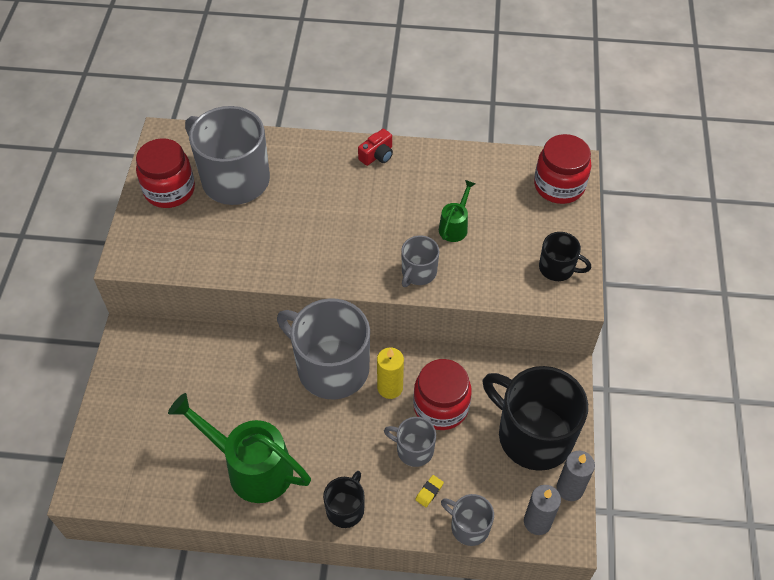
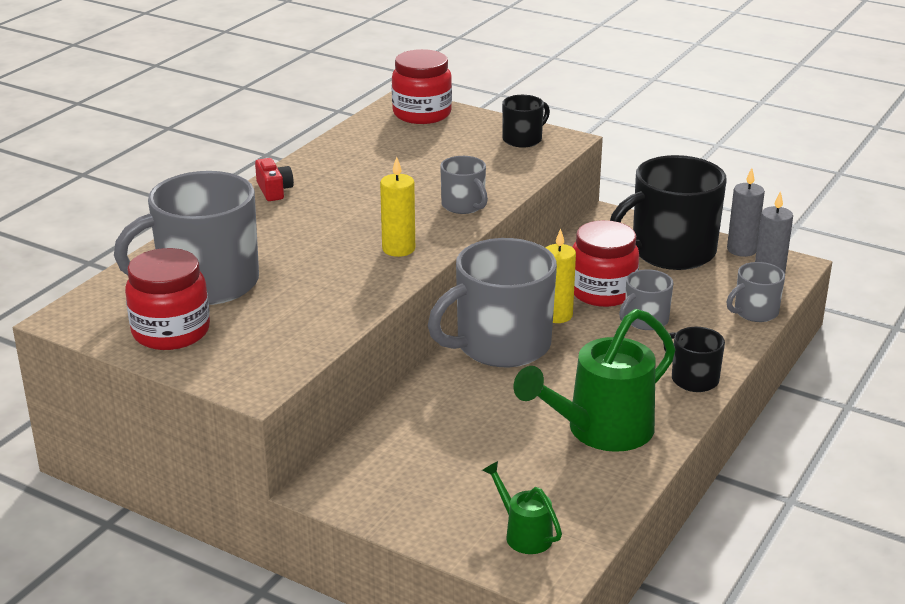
camera: 65 degrees left, 25 degrees down
(331, 260) = (398, 249): none -> yellow candle
(429, 492) = (702, 324): yellow eraser -> none
(455, 226) = (421, 173): green watering can -> green watering can (523, 534)

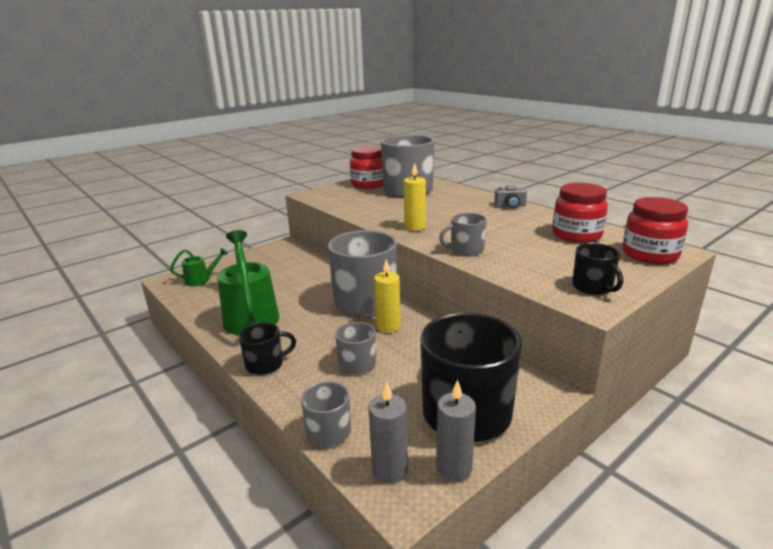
camera: 110 degrees right, 5 degrees down
(274, 190) = (510, 206): red camera -> grey camera
(602, 292) = (410, 353): red jar -> red jar (576, 235)

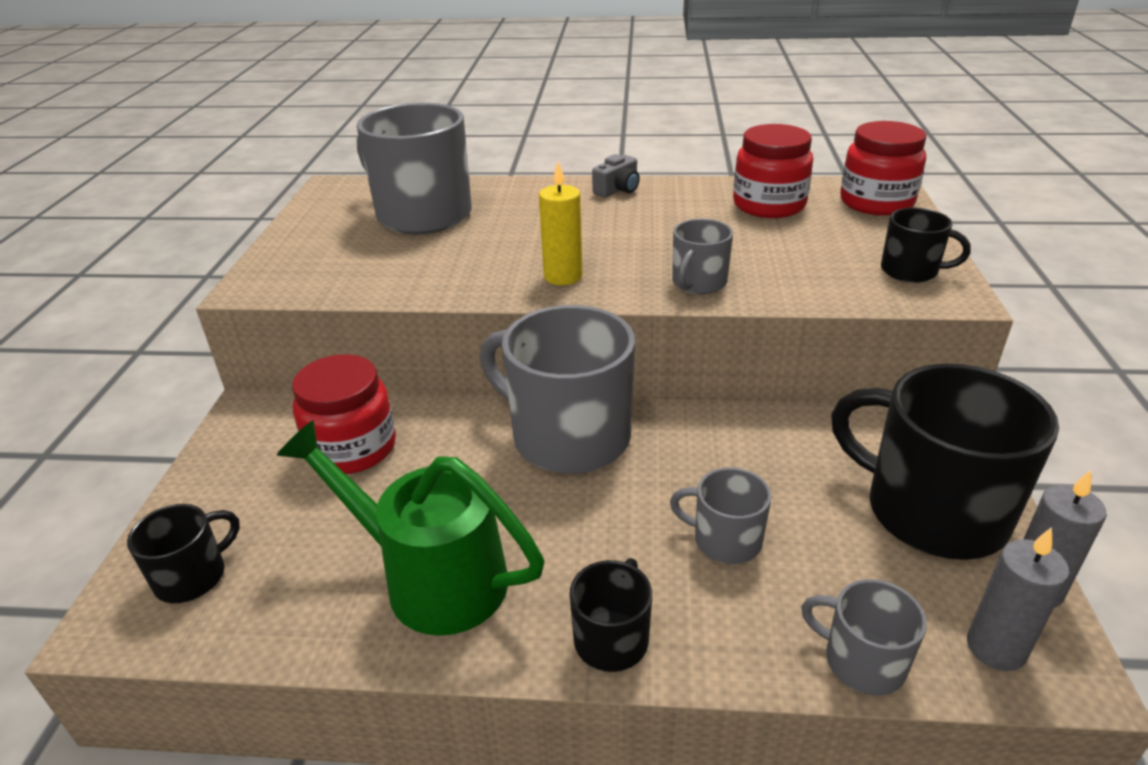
camera: 45 degrees left, 10 degrees up
(201, 280) = (192, 576): green watering can -> black mug
(369, 184) = (330, 226): red jar -> red jar (352, 448)
(388, 326) = (668, 458): yellow candle -> none

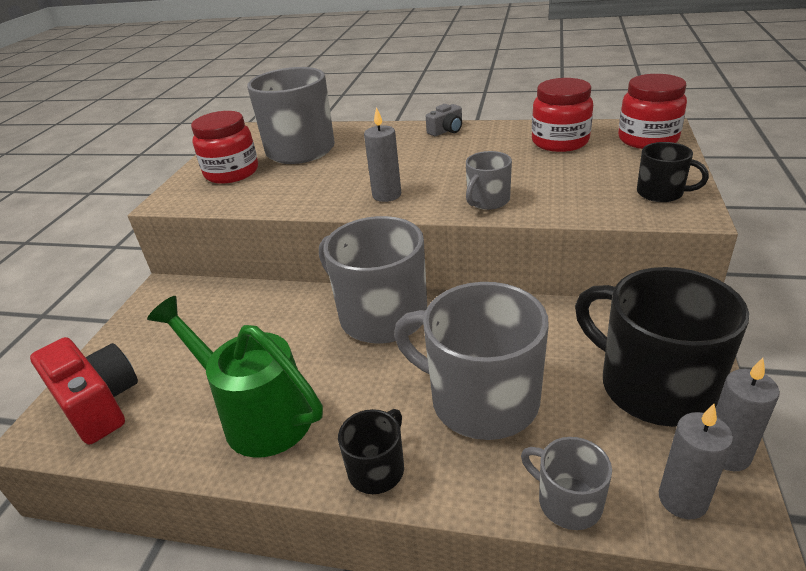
camera: 10 degrees right, 0 degrees up
(192, 576) = (98, 403): black mug -> red camera
(352, 448) = (226, 318): red jar -> red jar (232, 172)
(563, 276) = (386, 195): yellow candle -> grey candle
(725, 540) = (481, 399): grey mug -> grey mug, size x2.05

